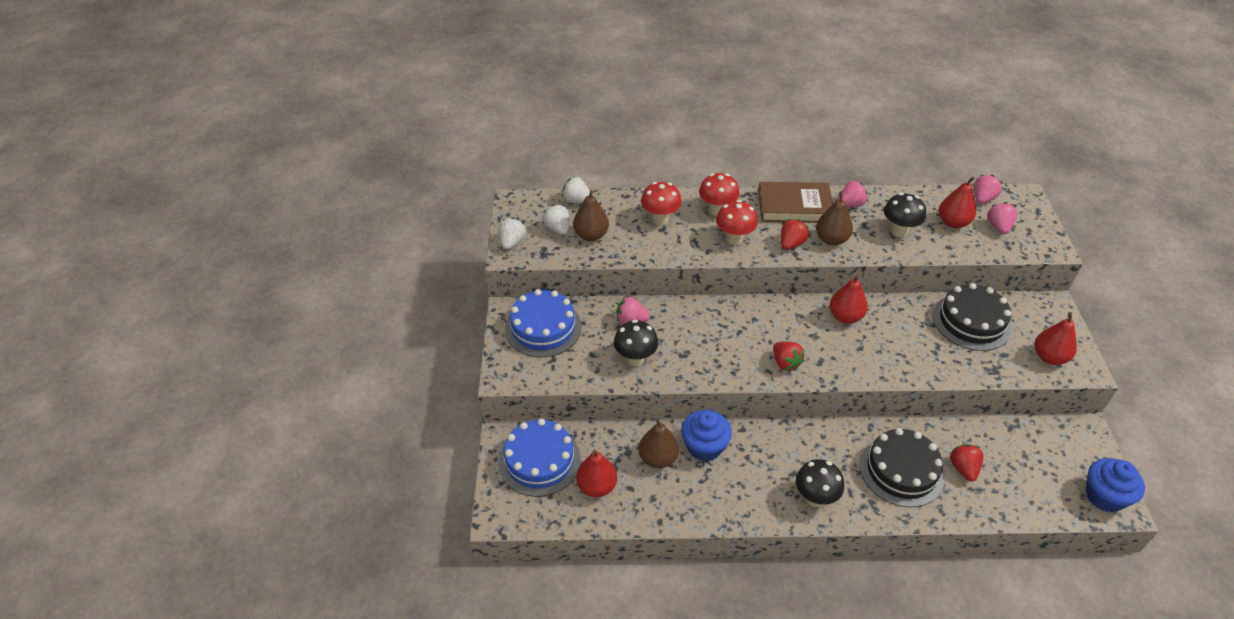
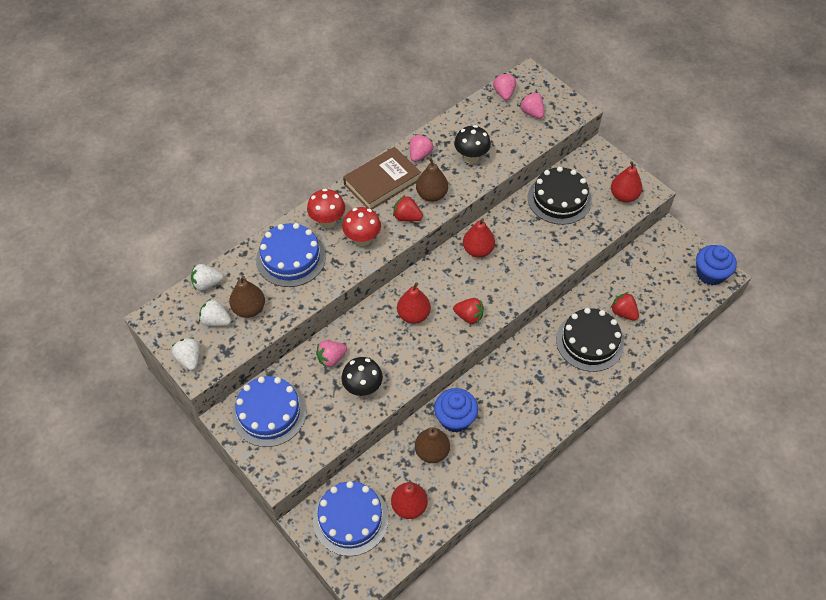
camera: 40 degrees left, 10 degrees up
(660, 219) = (291, 258): red mushroom -> blue cake
(791, 244) = (407, 217): red strawberry -> red strawberry turned 60 degrees counterclockwise
(815, 498) = (555, 402): black mushroom -> none
(953, 222) = (500, 127): red pear -> red pear (413, 315)

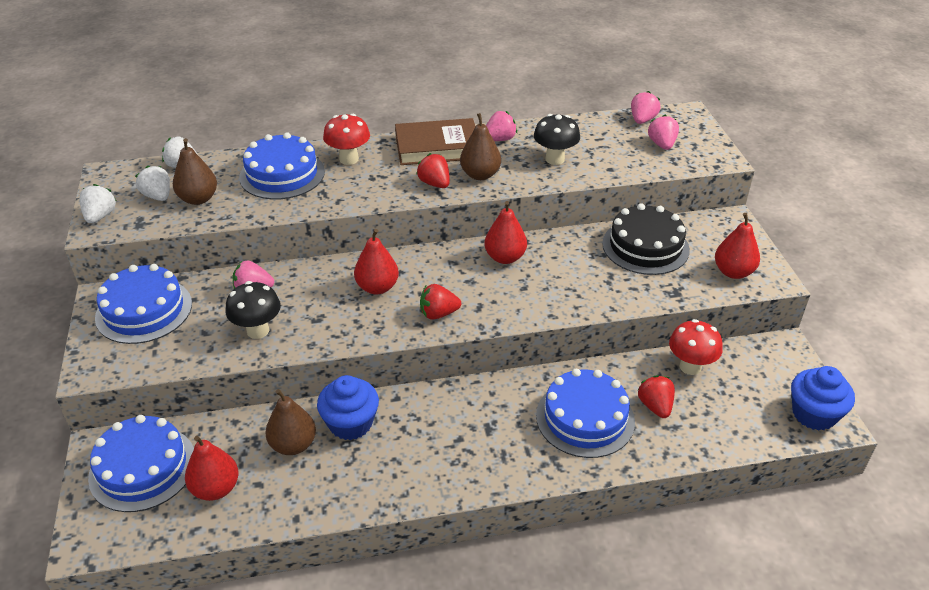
camera: 30 degrees right, 15 degrees down
(362, 239) = (369, 185): red mushroom -> red mushroom (690, 367)
(469, 316) = (438, 314): red strawberry -> red strawberry turned 120 degrees clockwise
(589, 342) = (585, 418): black cake -> blue cake

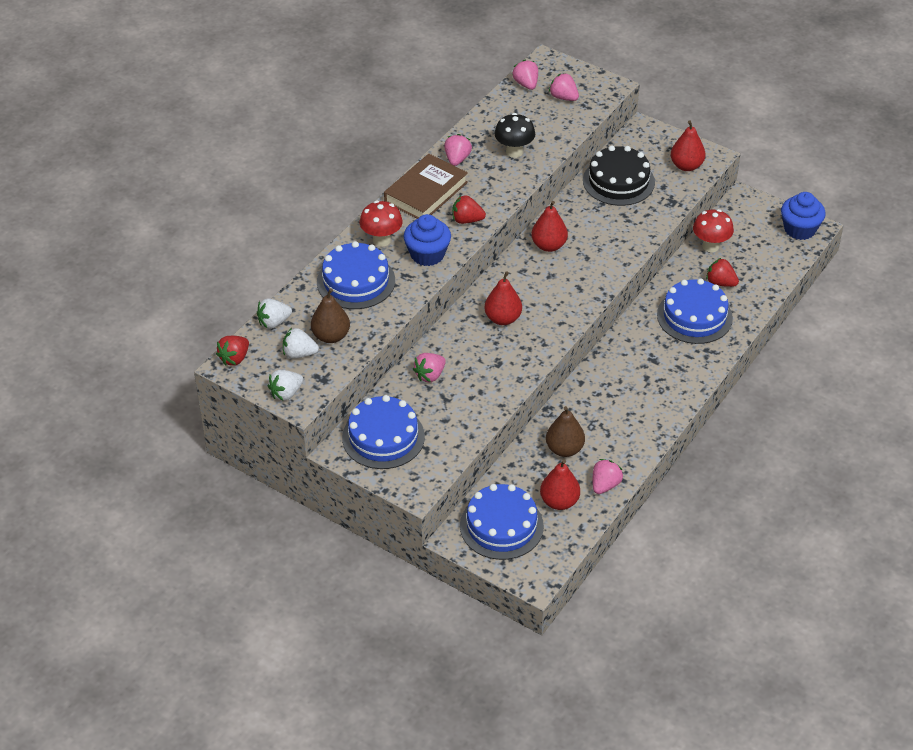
camera: 45 degrees left, 5 degrees up
(100, 216) = (286, 393): white strawberry -> white strawberry turned 90 degrees counterclockwise
(258, 330) = (475, 395): black mushroom -> none
(273, 508) = (605, 485): none -> pink strawberry
(350, 423) = (577, 414): blue cupcake -> blue cupcake (427, 254)
(438, 314) = (563, 308): red strawberry -> red strawberry (234, 358)
(480, 175) = (485, 195): brown pear -> none

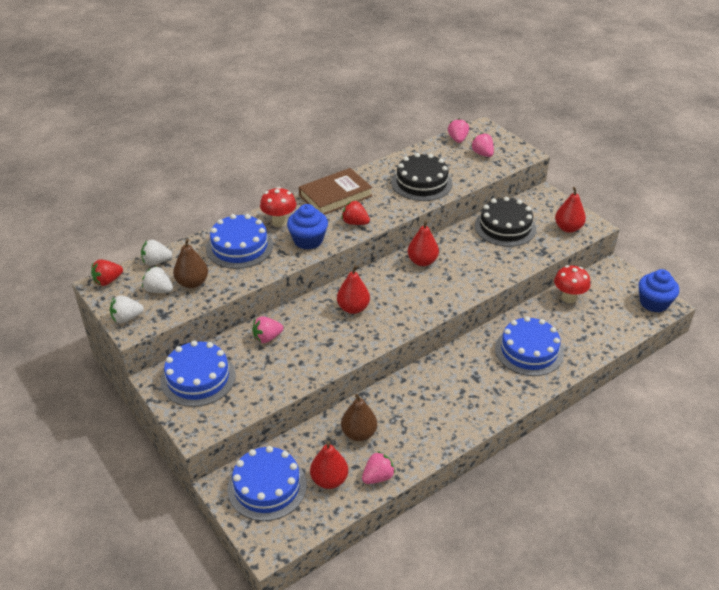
camera: 20 degrees right, 5 degrees down
(457, 159) = (374, 178): pink strawberry -> none
(514, 152) = (421, 183): black mushroom -> black cake
(720, 283) = (564, 329): red strawberry -> none

